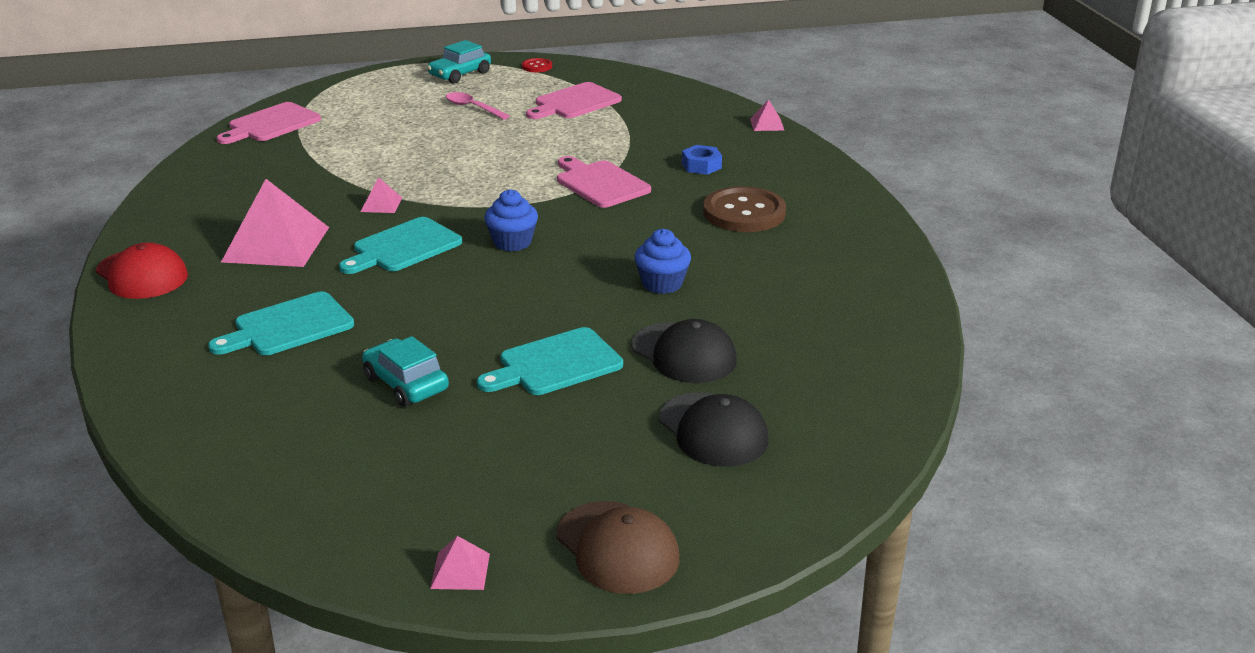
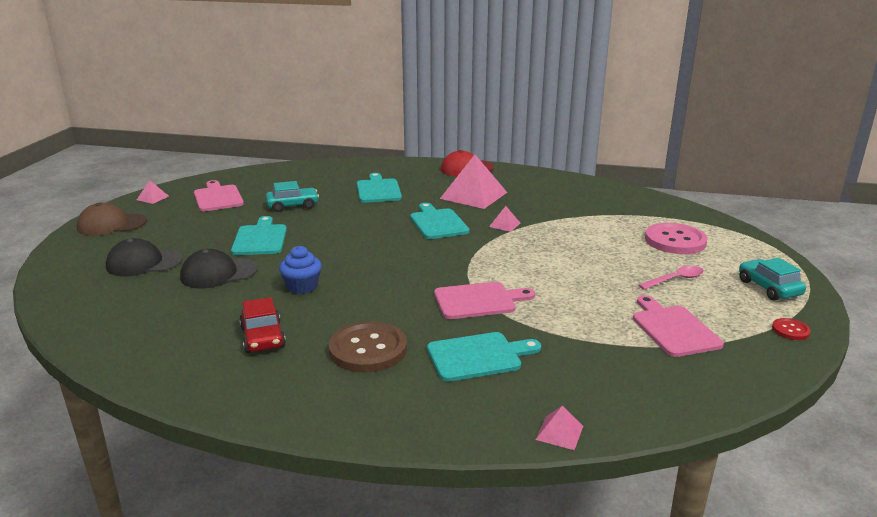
camera: 115 degrees right, 5 degrees down
(271, 124) = (666, 209): pink cutting board -> pink cutting board (217, 197)
(371, 114) = (675, 241): none -> pink button
(512, 242) = (412, 252): blue cupcake -> none
(701, 166) = (478, 356): blue nut -> turquoise cutting board
(784, 269) = (262, 337): none -> red car

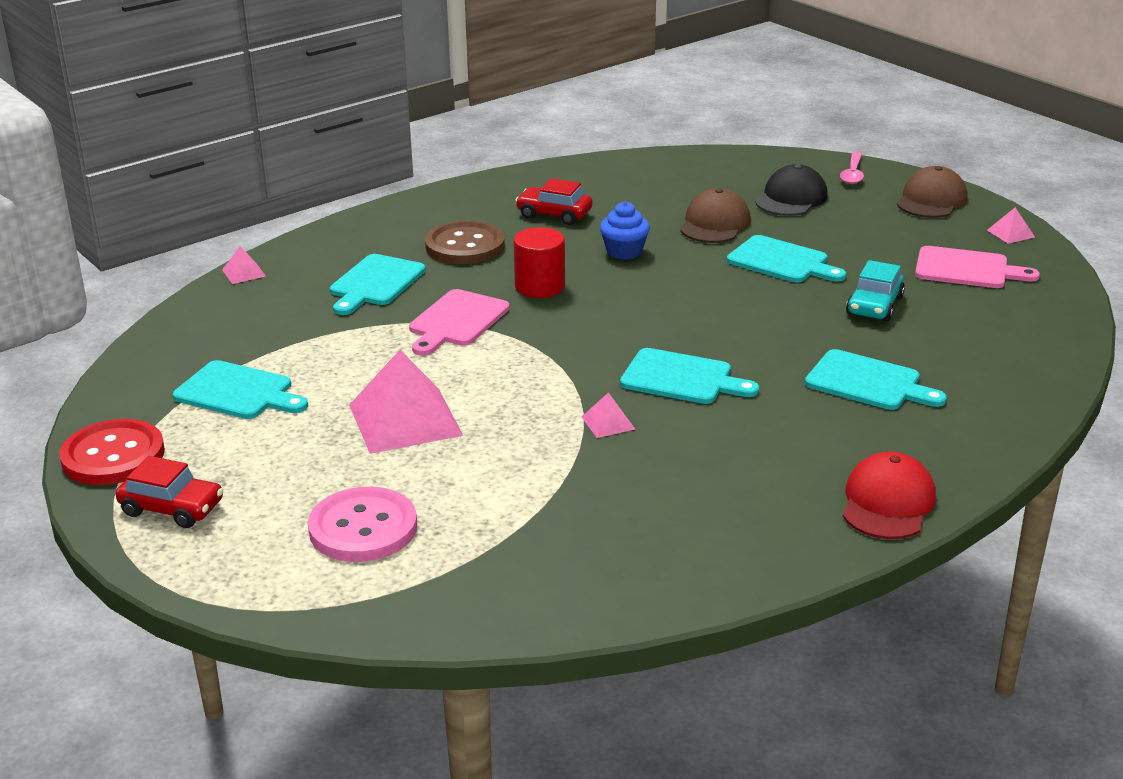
camera: 130 degrees right, 5 degrees up
(218, 273) = (714, 224): black cap -> brown cap
(393, 294) = (540, 286): none -> red cylinder
(474, 195) = (748, 450): pink pyramid -> pink pyramid (405, 420)
(673, 329) = (238, 392): pink cutting board -> turquoise cutting board
(675, 279) = (295, 456): pink spoon -> pink spoon (852, 174)
(769, 288) = (172, 508): turquoise car -> red car
(790, 330) = (113, 455): red button -> red button, size x2.14

